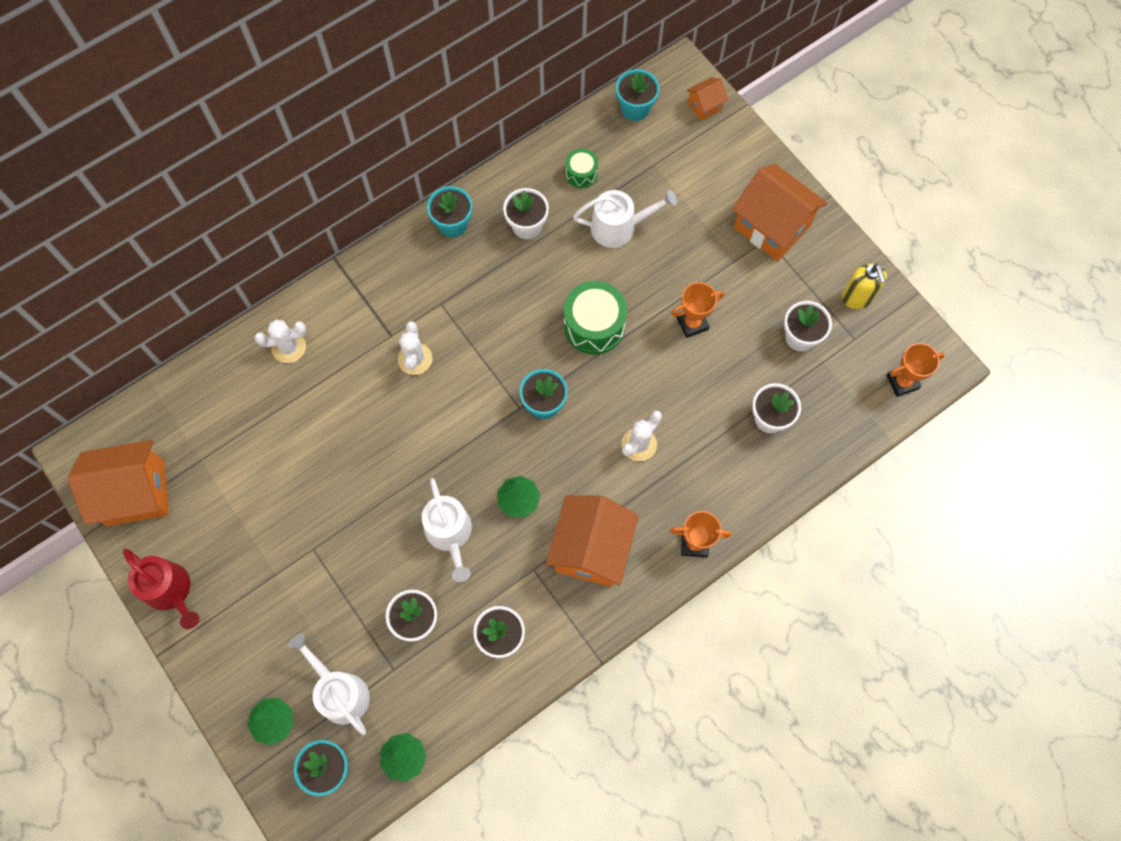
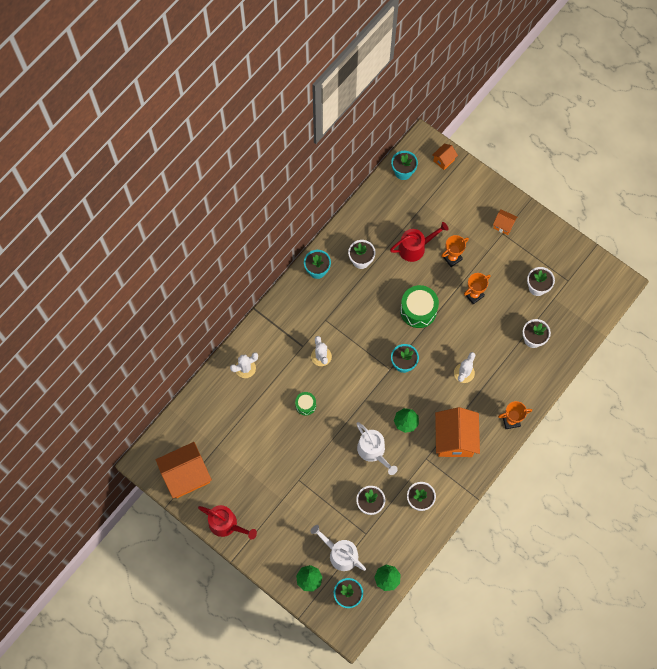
camera: 15 degrees left, 0 degrees up
(581, 173) = (383, 220): green drum -> green drum (305, 405)
(619, 227) = (415, 248): white watering can -> red watering can
(772, 227) = (503, 225): orange house -> orange house, size x0.47
(857, 297) = (563, 256): yellow soap dispenser -> none
(902, 382) = (601, 299): orange trophy -> orange trophy (452, 258)

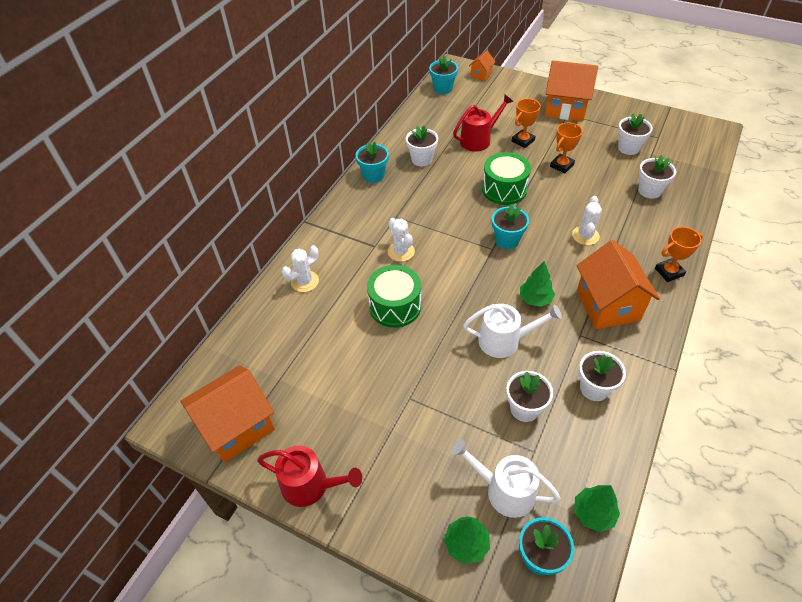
camera: 10 degrees left, 20 degrees down
(305, 405) = (395, 306): green drum -> green drum, size x1.81
(373, 451) = (504, 341): white watering can -> white watering can turned 45 degrees counterclockwise
(503, 225) = (565, 108): orange house -> orange house, size x2.12

